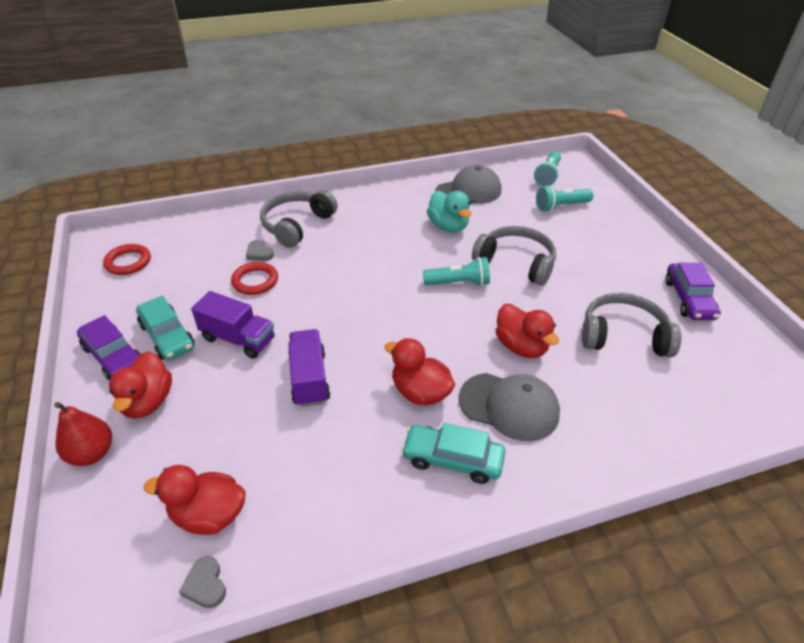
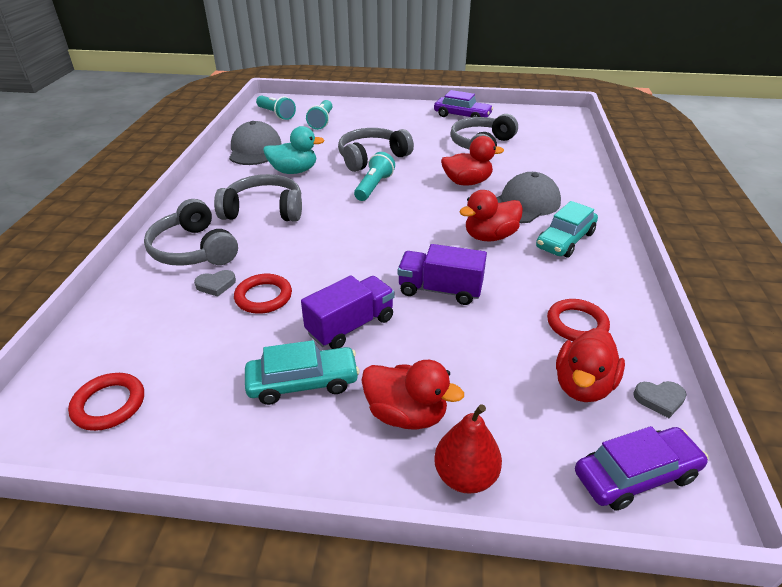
camera: 65 degrees left, 5 degrees down
(113, 357) = (304, 440): purple car -> purple car (636, 475)
(299, 496) = (577, 324): none -> red ring
(372, 235) = (264, 210): none -> grey headphones

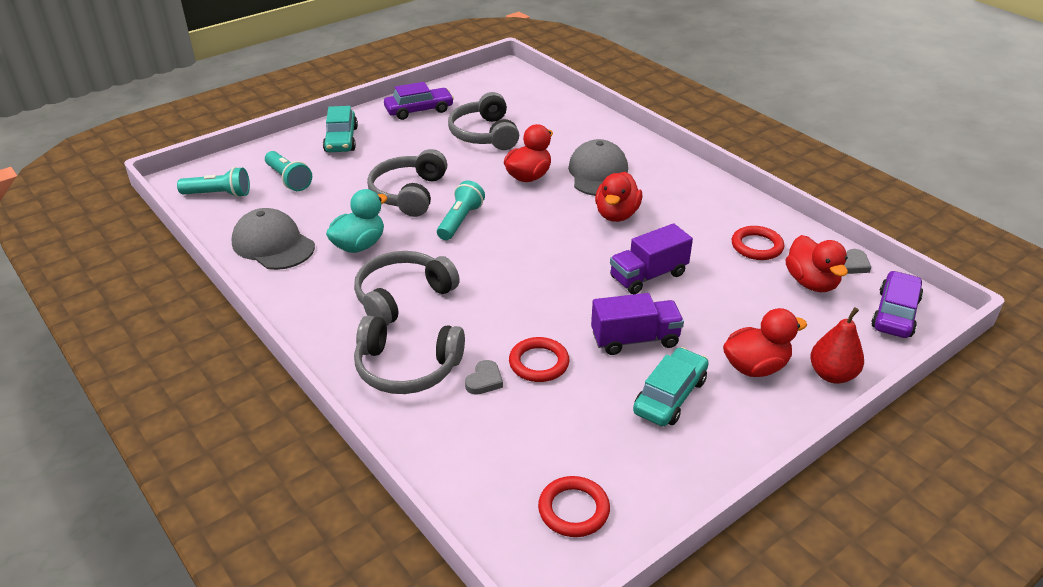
camera: 45 degrees left, 0 degrees up
(350, 326) = (635, 339): purple truck -> purple truck turned 75 degrees clockwise
(374, 186) = (460, 221): turquoise flashlight -> turquoise flashlight turned 45 degrees clockwise
(565, 240) = (667, 189): turquoise car -> turquoise car (341, 139)

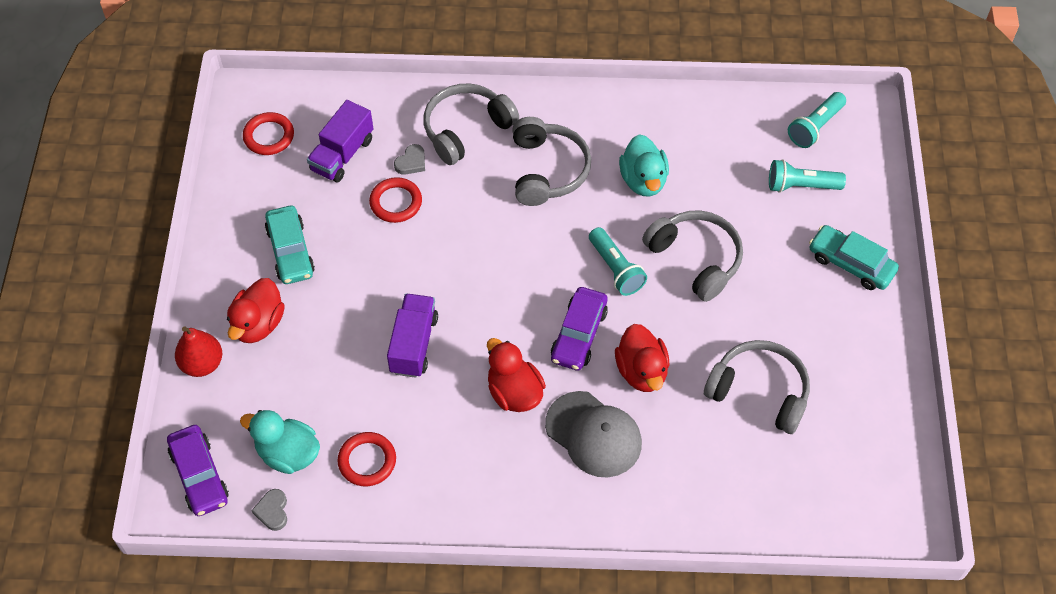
camera: 130 degrees right, 20 degrees up
(273, 244) = (696, 128): grey cap -> none
(419, 110) = (866, 368): purple car -> purple car (579, 334)
(484, 380) = (411, 162): grey heart -> grey heart turned 120 degrees counterclockwise
(635, 339) = (358, 275): purple truck -> purple truck (342, 155)
(811, 283) = (288, 454): red duck -> turquoise duck

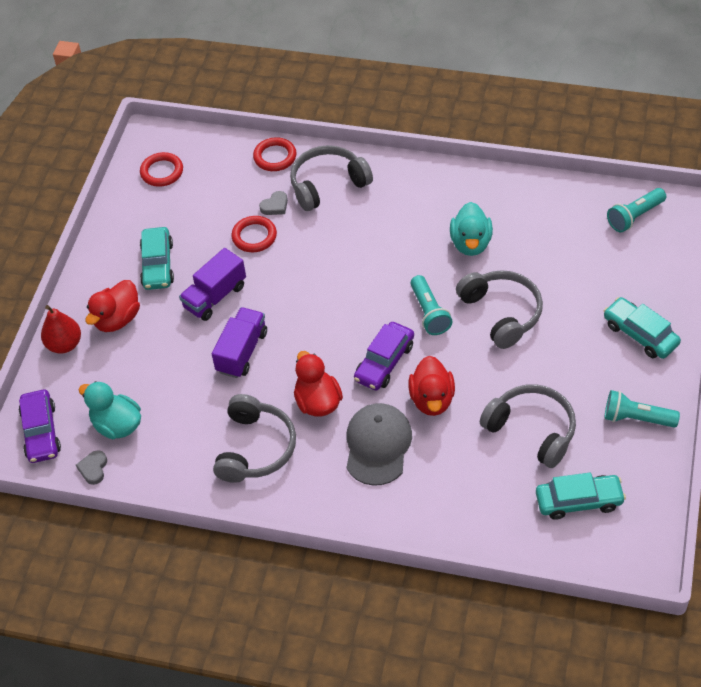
camera: 15 degrees right, 5 degrees down
(342, 155) = (219, 193): purple truck -> purple truck (215, 296)
(367, 461) = (180, 440): red ring -> red ring (275, 157)
(547, 170) = (389, 225): grey headphones -> grey headphones (255, 448)
(593, 434) = (377, 445): grey cap -> grey cap turned 135 degrees counterclockwise
(801, 186) = (610, 264): turquoise flashlight -> turquoise flashlight (636, 418)
(828, 467) = (578, 501): none -> turquoise car

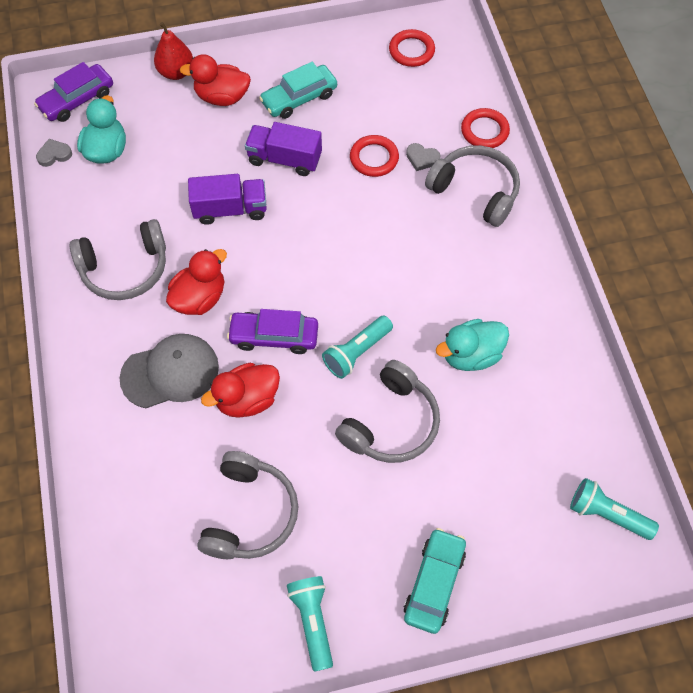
camera: 60 degrees right, 10 degrees up
(578, 501) = (177, 597): turquoise car -> none

